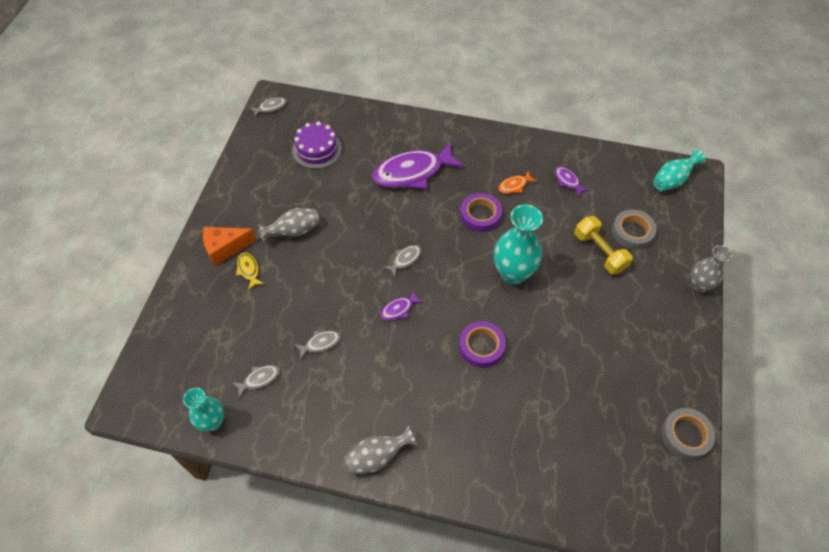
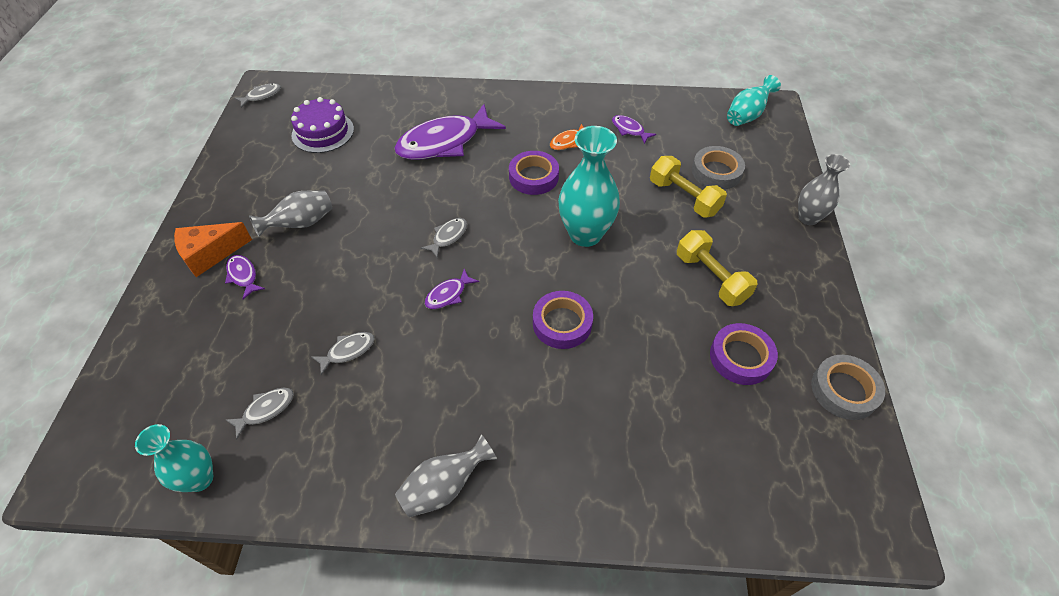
camera: 10 degrees left, 5 degrees down
(249, 270) = (243, 276): yellow fish -> purple fish
(605, 327) = (711, 278): none -> yellow dumbbell
(612, 396) = (741, 357): none -> purple tape

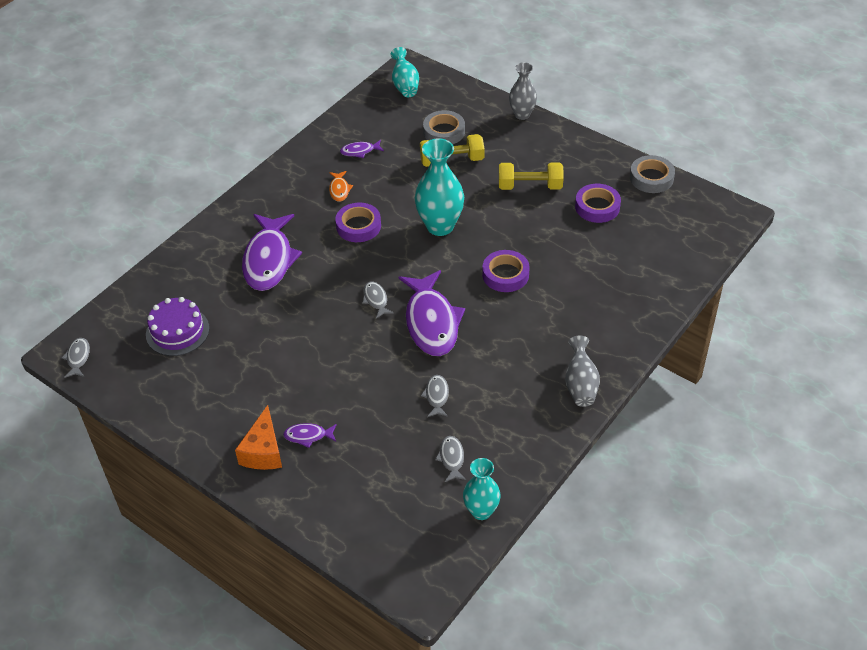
camera: 55 degrees left, 5 degrees down
(301, 224) = (281, 382): grey vase -> none
(448, 294) = (431, 322): purple fish -> purple fish, size x2.29

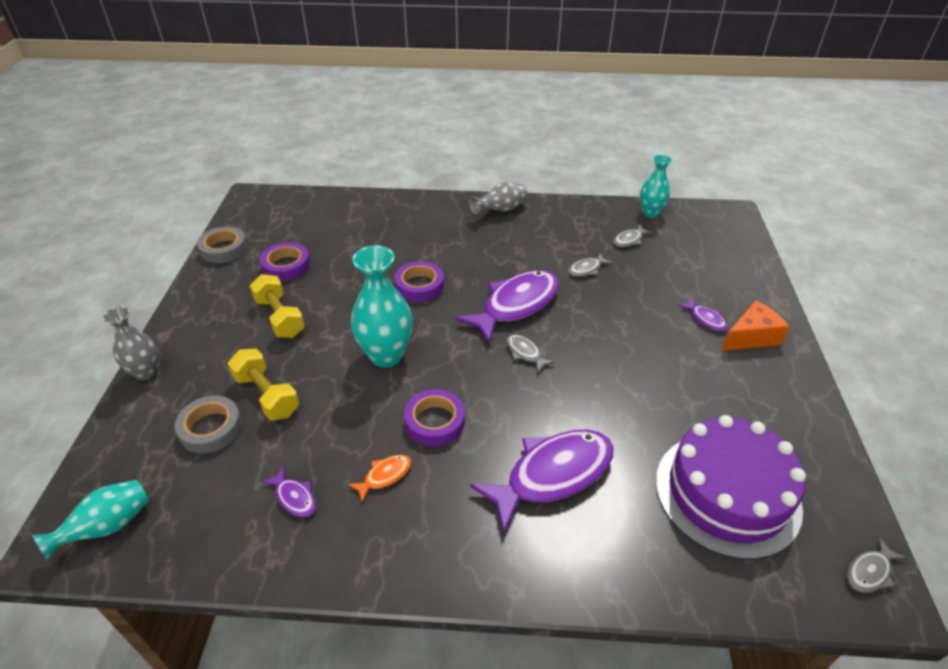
camera: 125 degrees left, 5 degrees down
(177, 331) = (727, 493): purple cake -> purple cake, size x1.64
(376, 300) = (525, 353): grey fish -> grey fish turned 105 degrees clockwise

